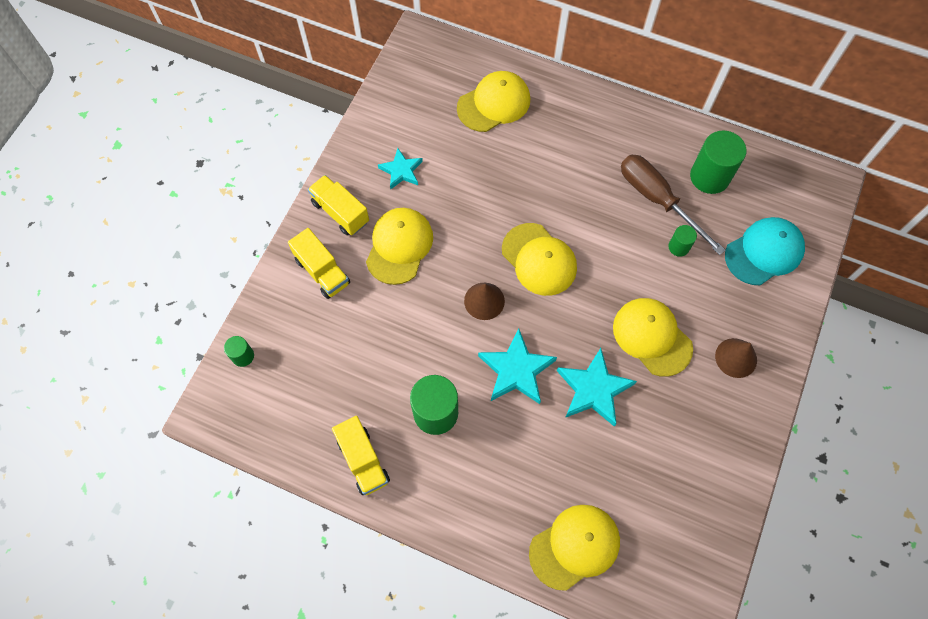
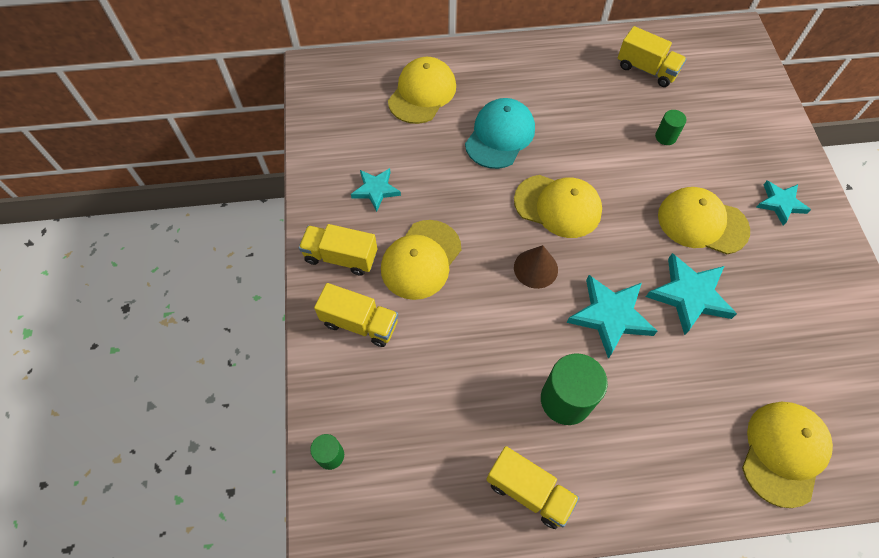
camera: 30 degrees left, 5 degrees down
(399, 246) = (421, 260): yellow cap -> yellow cap turned 135 degrees counterclockwise
(657, 199) = (619, 107): brown screwdriver -> none
(709, 177) = (646, 69): green cylinder -> yellow truck
(736, 358) = (780, 203): brown cone -> turquoise star
(764, 252) = (734, 108): turquoise cap -> turquoise cap (500, 135)

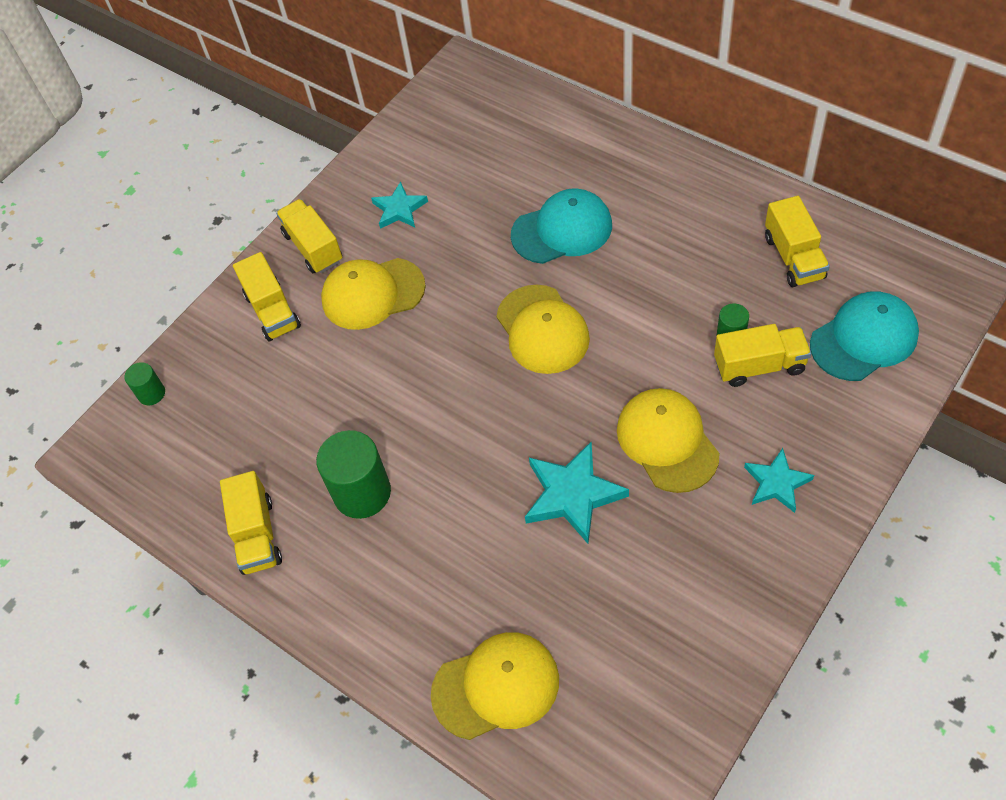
camera: 50 degrees right, 5 degrees down
(422, 93) = (534, 145): yellow cap -> none
(535, 268) = (459, 369): brown cone -> none
(610, 316) = (478, 457): turquoise star -> none
(698, 143) = (759, 366): none -> yellow truck
(730, 92) = (864, 339): none -> turquoise cap

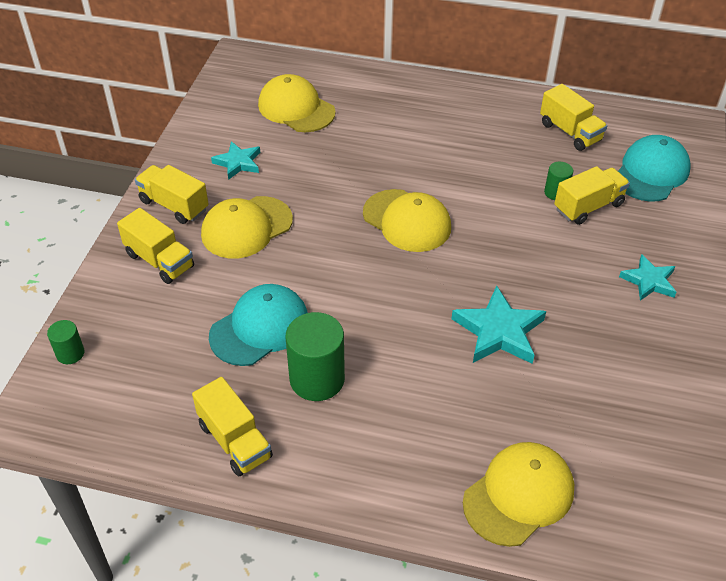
camera: 30 degrees left, 10 degrees down
(562, 230) = (384, 150): turquoise cap -> turquoise cap (260, 328)
(667, 441) = (550, 274): yellow cap -> yellow cap (296, 108)

